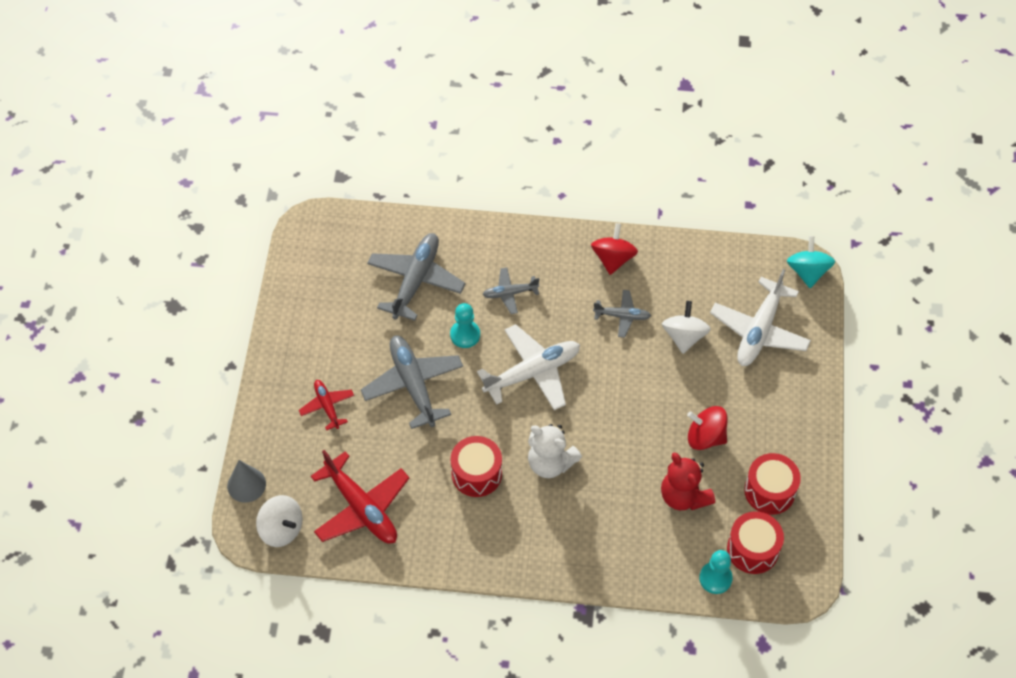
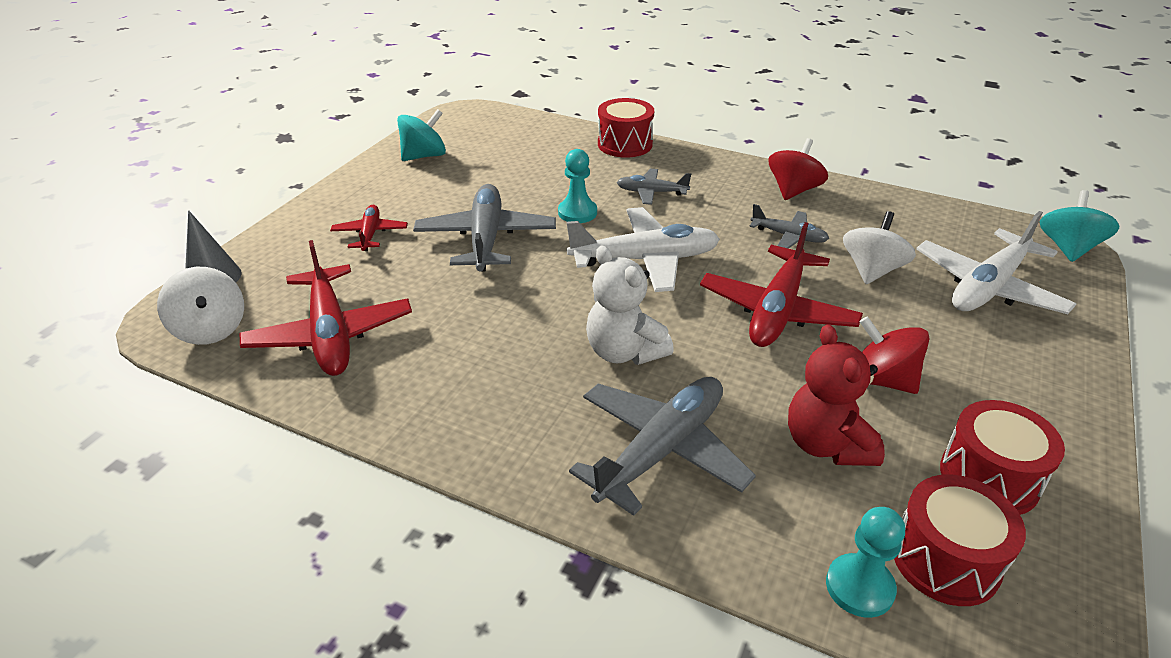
camera: 20 degrees right, 20 degrees down
(311, 299) = (424, 156): none -> turquoise spinning top
(415, 280) = (547, 164): grey plane -> grey plane (661, 450)
(476, 474) = (511, 337): red drum -> red drum (625, 144)
(632, 396) = (777, 311): none -> red plane

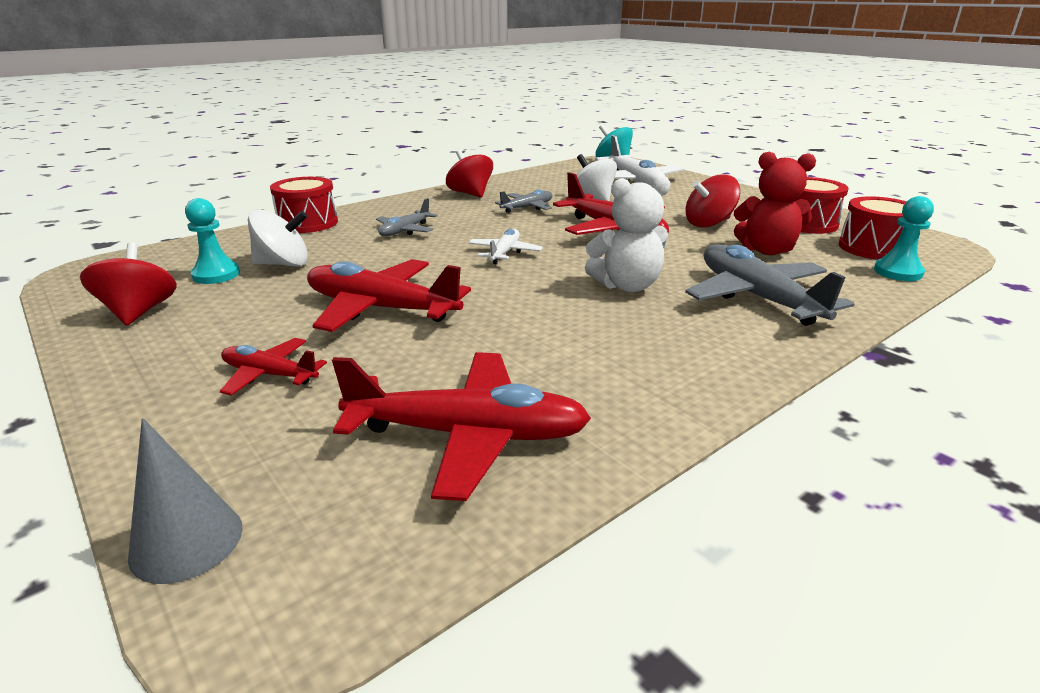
camera: 65 degrees left, 10 degrees down
(210, 329) = (347, 556): white spinning top -> white spinning top (283, 264)
(424, 156) = (139, 312): turquoise spinning top -> red spinning top
(486, 238) = (380, 309): grey plane -> red plane
(577, 212) = (394, 262): turquoise pawn -> turquoise pawn (216, 275)
(645, 260) = (504, 253): white plane -> white plane, size x0.54

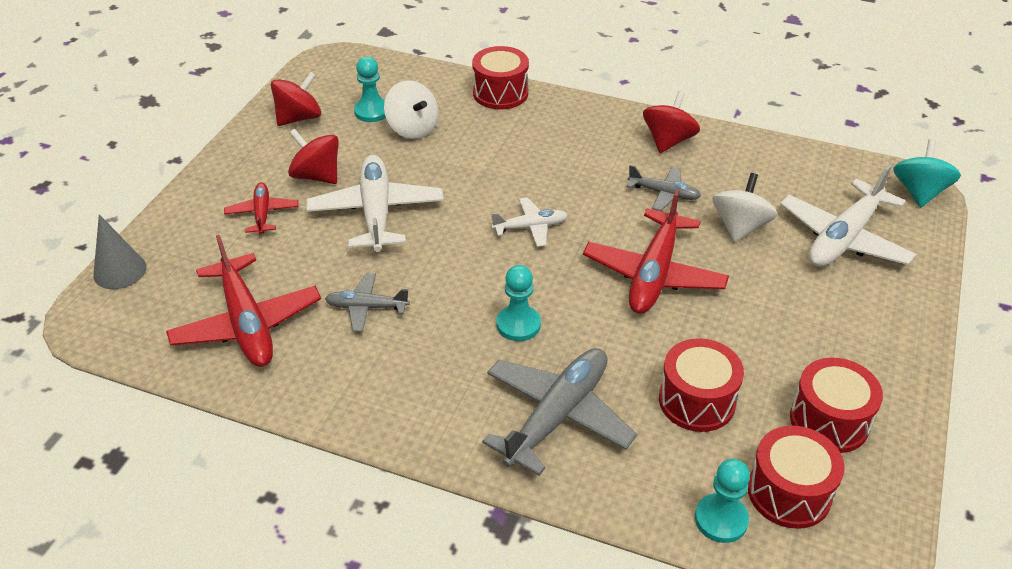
camera: 60 degrees right, 15 degrees up
(380, 309) = (376, 212): red plane -> white plane
(405, 231) = (531, 150): grey plane -> grey plane (366, 307)
(627, 286) = (518, 325): white teddy bear -> turquoise pawn
(708, 223) = (745, 337): red spinning top -> red spinning top (317, 176)
(766, 250) = (696, 401): red teddy bear -> red drum

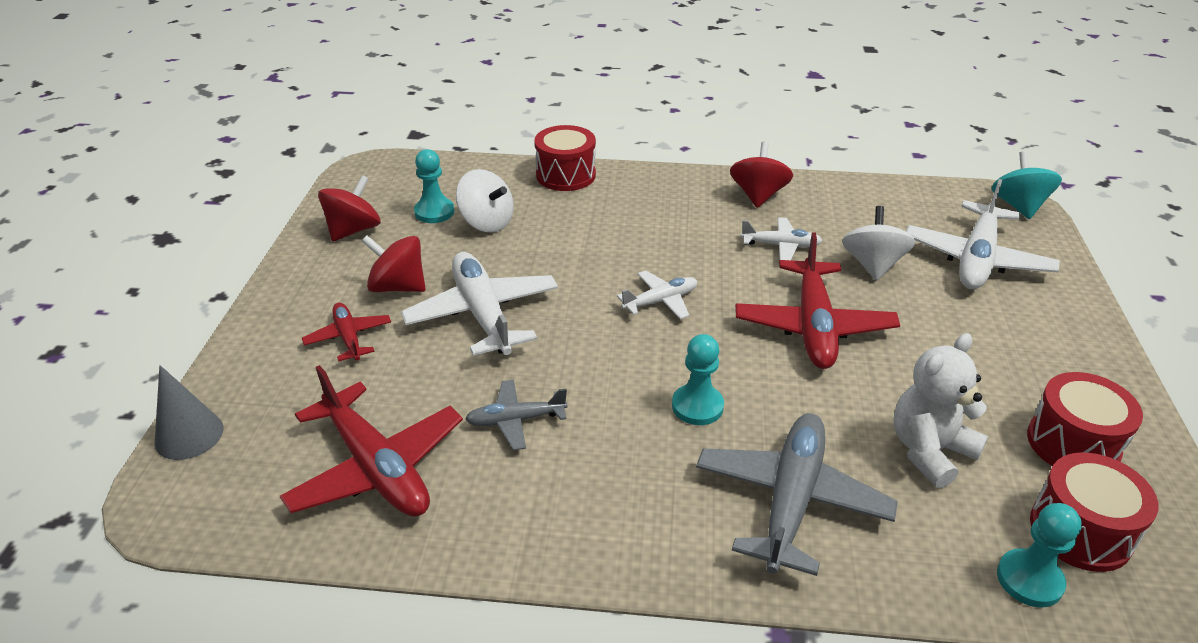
camera: 15 degrees left, 5 degrees down
(664, 193) = (781, 245): grey plane -> white plane
(696, 401) = (929, 451): red drum -> white teddy bear

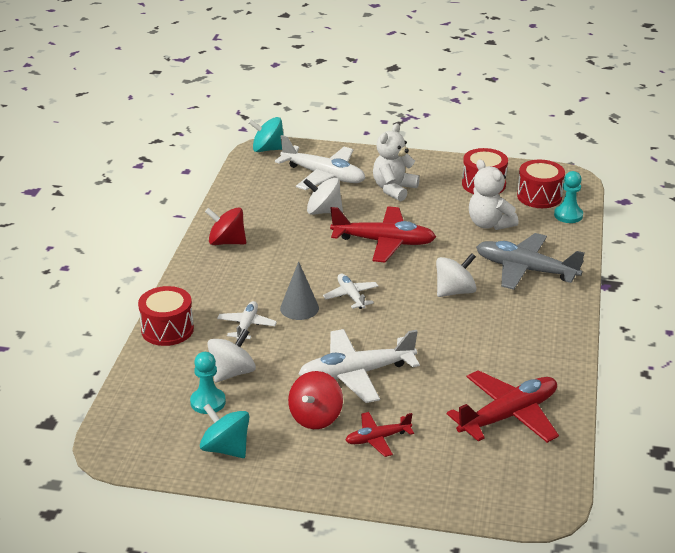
camera: 85 degrees left, 5 degrees down
(189, 435) = (480, 507): grey cone -> grey cone (299, 308)
(353, 230) = (226, 448): red spinning top -> turquoise spinning top
(515, 420) = (466, 360): grey plane -> none
(697, 406) = (455, 291): turquoise pawn -> white spinning top
(781, 245) = (294, 241): white plane -> white plane (246, 325)
(981, 331) = (394, 189): none -> white teddy bear

